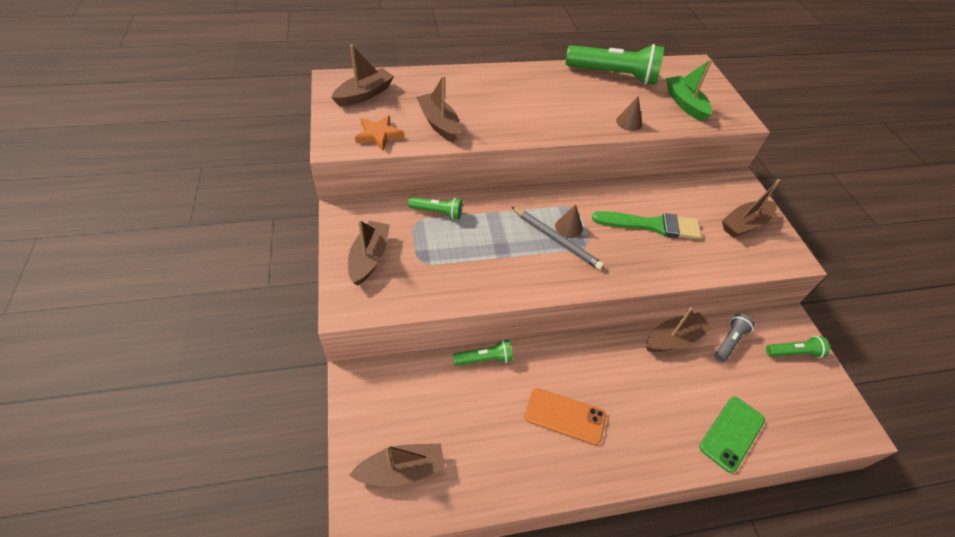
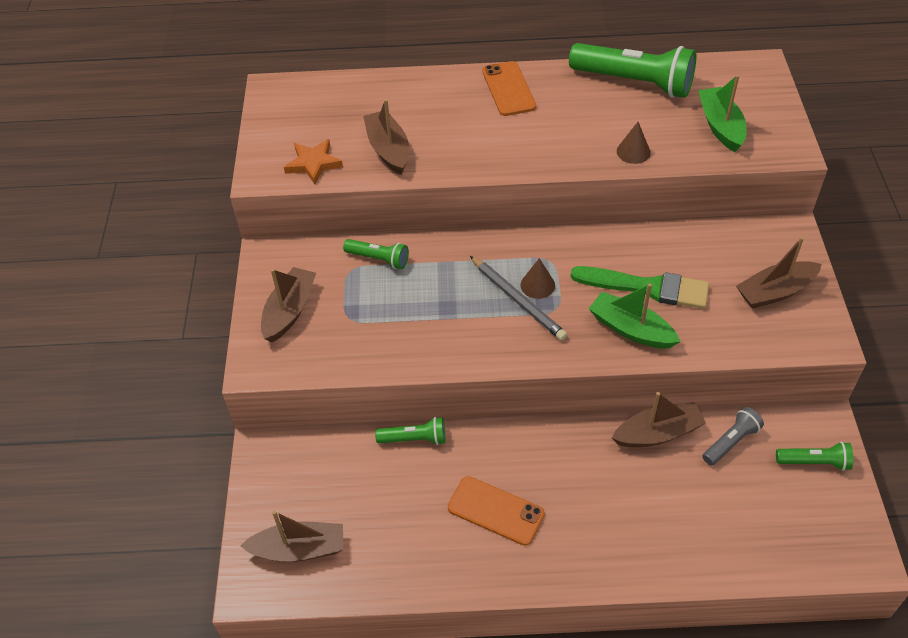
camera: 15 degrees right, 0 degrees up
(364, 94) = (305, 109): brown boat -> none
(522, 80) = (508, 89): none -> orange phone
(650, 258) = (631, 329): none -> green boat
(732, 433) = (697, 549): green phone -> none

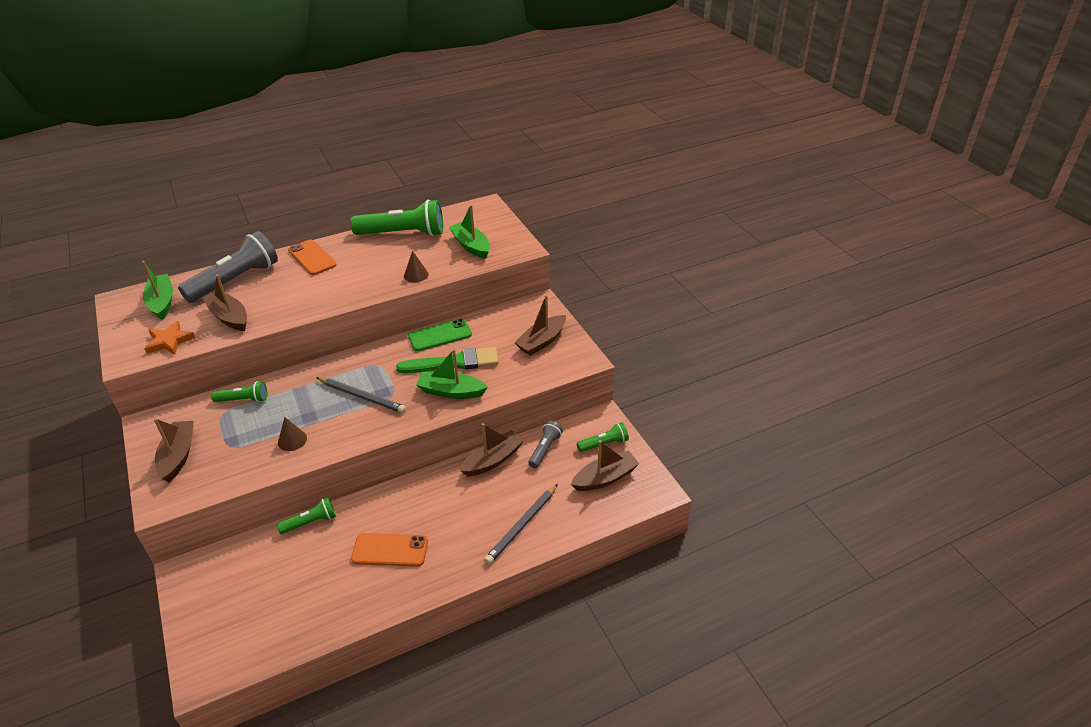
camera: 25 degrees left, 10 degrees down
(299, 549) = (236, 633): brown boat -> brown boat (605, 478)
(318, 106) = (162, 302): none -> green boat
(409, 98) = (236, 280): none -> grey flashlight
(537, 285) = (374, 383): brown cone -> brown cone (292, 440)
(640, 241) = (440, 335): none -> green phone
(667, 539) = (522, 525): none -> grey pencil

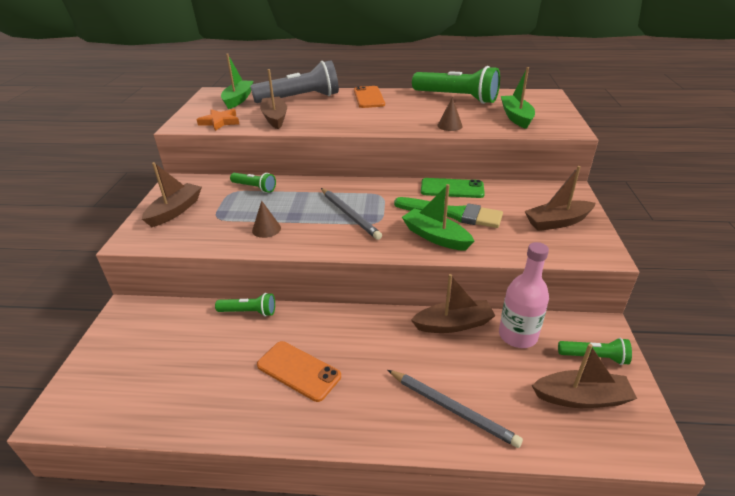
camera: 30 degrees right, 5 degrees down
(522, 525) = (452, 409): grey pencil -> grey pencil turned 120 degrees counterclockwise
(545, 449) = (517, 335): grey flashlight -> pink bottle

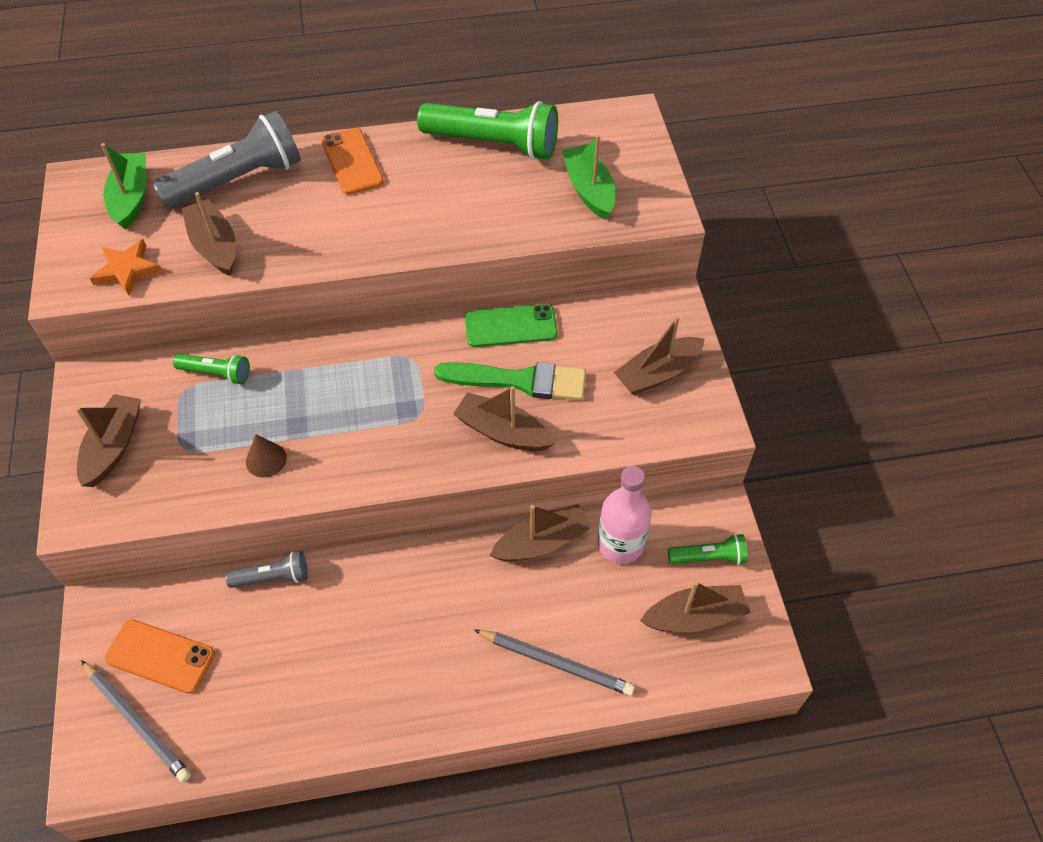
camera: 15 degrees left, 20 degrees up
(249, 312) = (273, 577): green flashlight -> grey flashlight
(298, 370) = (366, 652): orange phone -> orange phone (160, 656)
(349, 215) = (376, 409): grey pencil -> grey pencil (136, 722)
(435, 237) = (503, 432): green boat -> brown boat
(449, 126) = (493, 227): brown cone -> none

